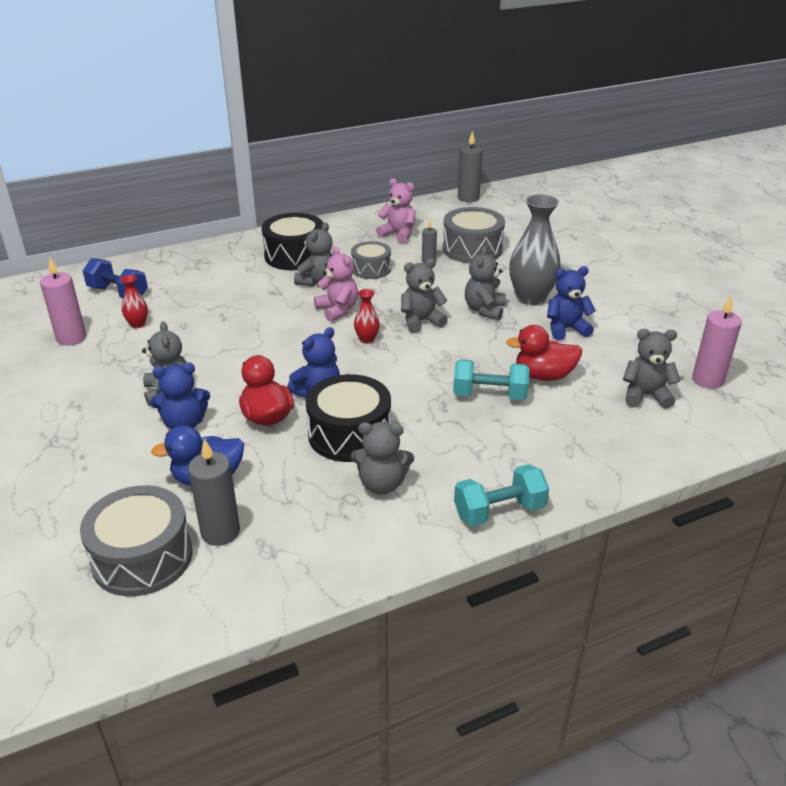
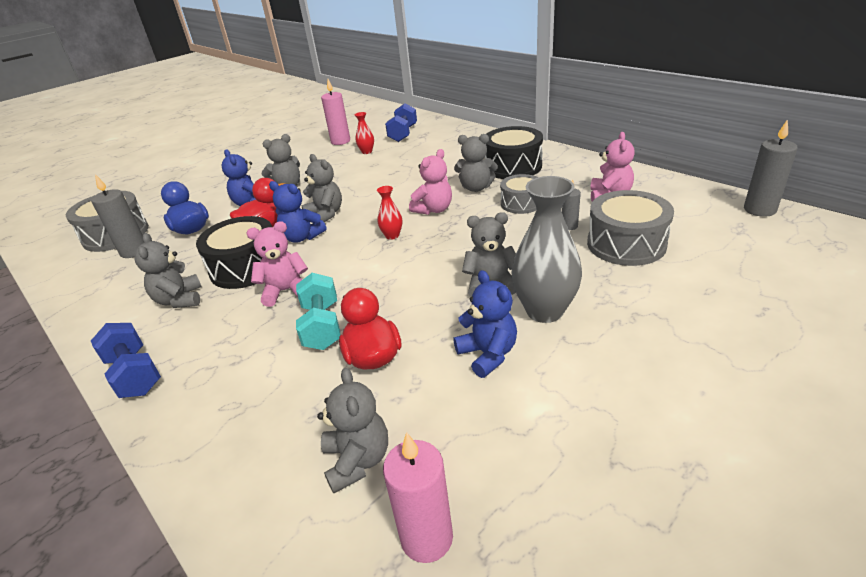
camera: 75 degrees right, 0 degrees up
(418, 411) = (285, 291): none -> pink teddy bear
(421, 321) = (441, 253): grey teddy bear -> grey teddy bear (325, 214)
(499, 511) = (134, 374): turquoise dumbbell -> blue dumbbell

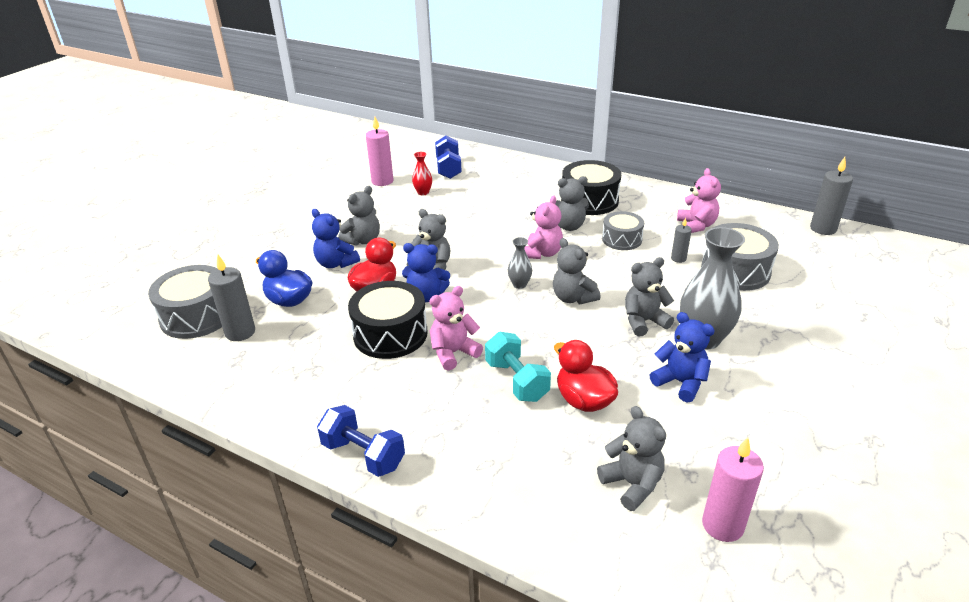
camera: 20 degrees left, 0 degrees up
(180, 300) = (345, 377): grey teddy bear -> grey teddy bear (573, 298)
(392, 236) = (519, 284): red vase -> grey vase

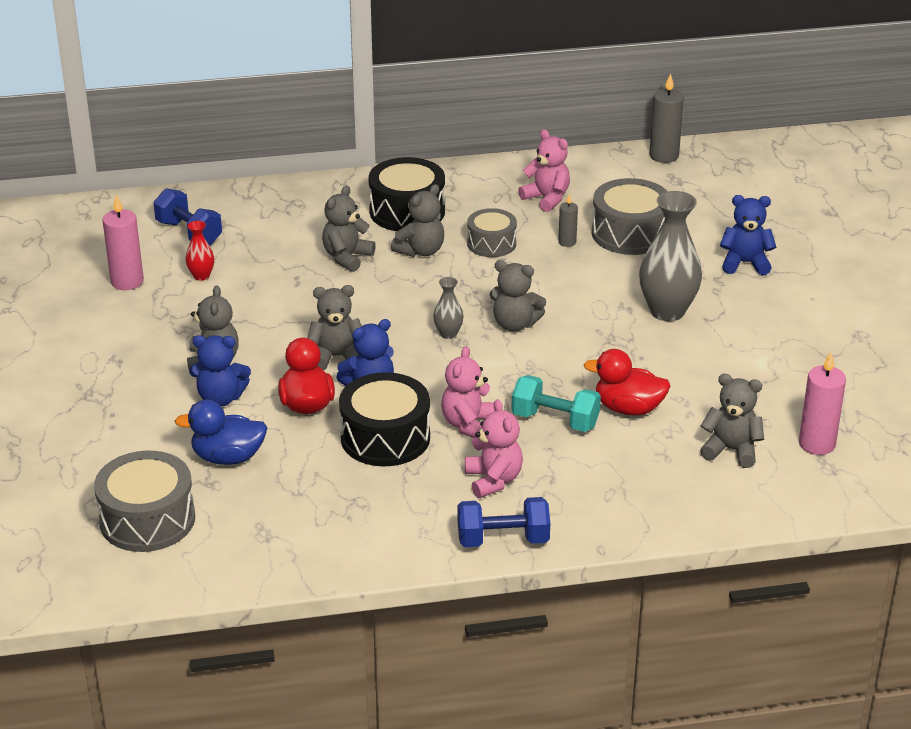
camera: 40 degrees left, 0 degrees up
(240, 332) = (225, 510): grey candle -> none
(542, 253) = (430, 292): pink teddy bear -> pink teddy bear (493, 480)
(644, 321) = (602, 318): grey teddy bear -> grey teddy bear (347, 257)
(680, 382) = (687, 357): blue teddy bear -> blue teddy bear (745, 263)

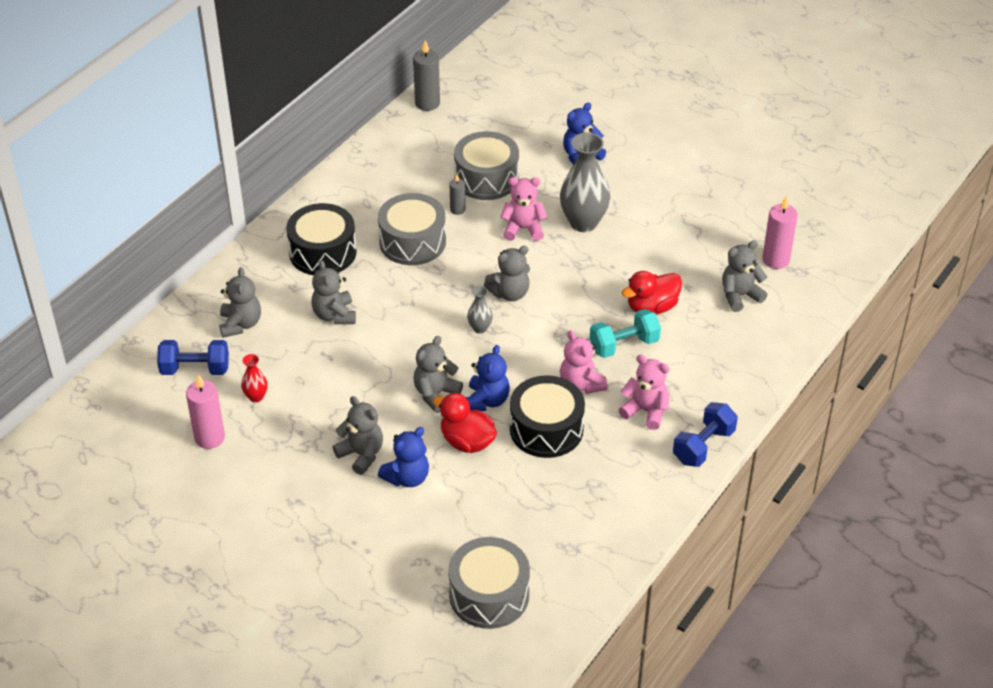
camera: 45 degrees left, 10 degrees up
(228, 457) = (474, 515): blue duck -> none
(421, 251) = (375, 277): grey teddy bear -> grey teddy bear (240, 324)
(491, 243) = (412, 242): grey drum -> grey drum, size x1.58
(546, 198) = (399, 184): pink teddy bear -> pink teddy bear (523, 229)

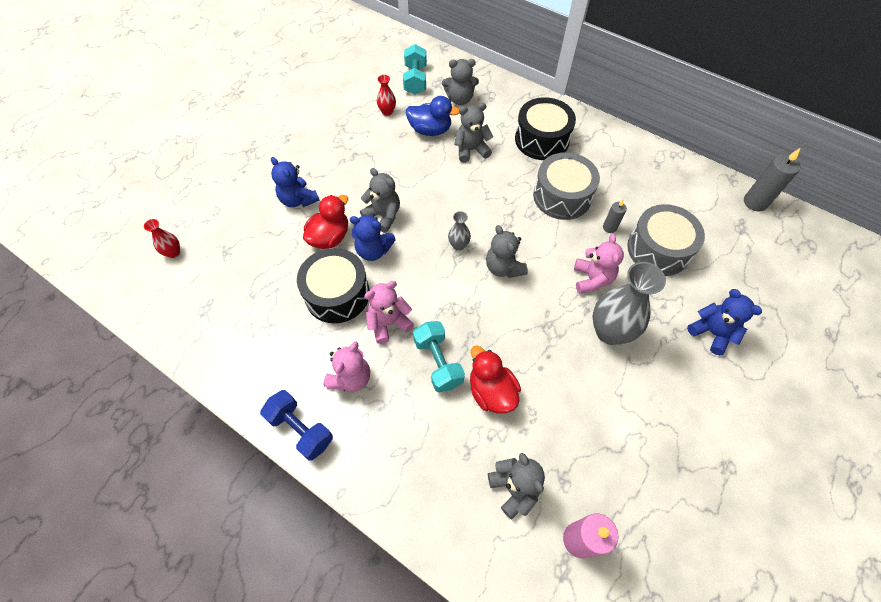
camera: 90 degrees right, 15 degrees up
(195, 369) = (415, 80): blue dumbbell -> turquoise dumbbell
(209, 438) = (351, 92): pink candle -> none
(295, 353) = (430, 130): none -> blue duck
(361, 454) = (325, 172): grey teddy bear -> none
(489, 595) = (173, 253): grey drum -> red vase

